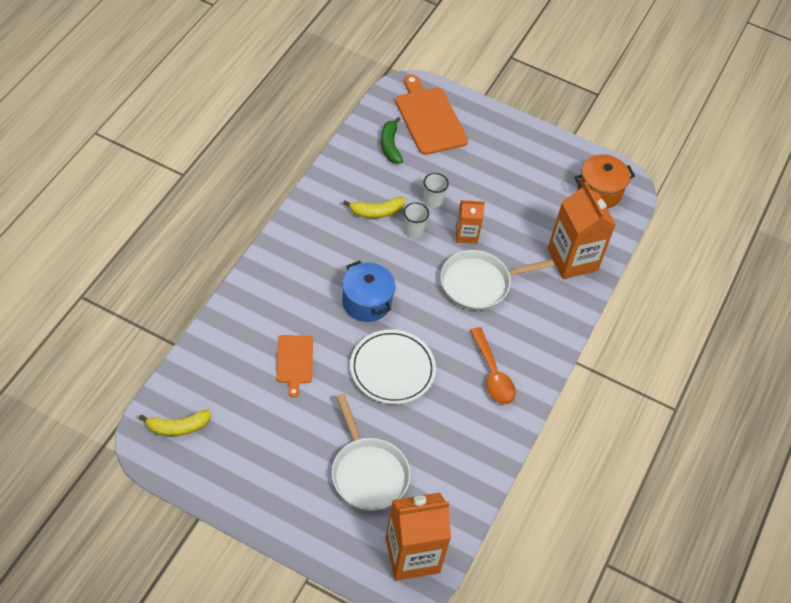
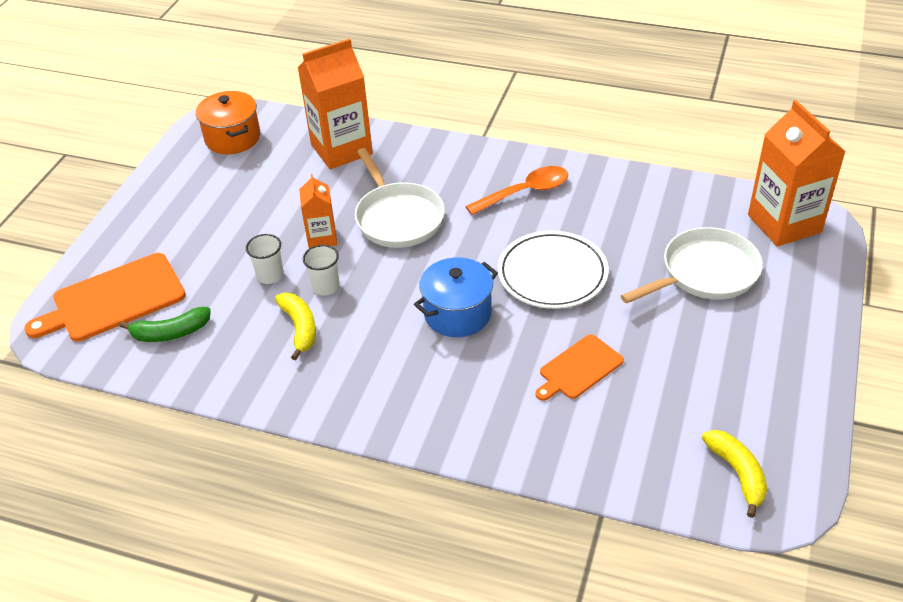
camera: 90 degrees left, 10 degrees down
(294, 362) = (578, 368): orange cutting board -> orange cutting board turned 150 degrees clockwise

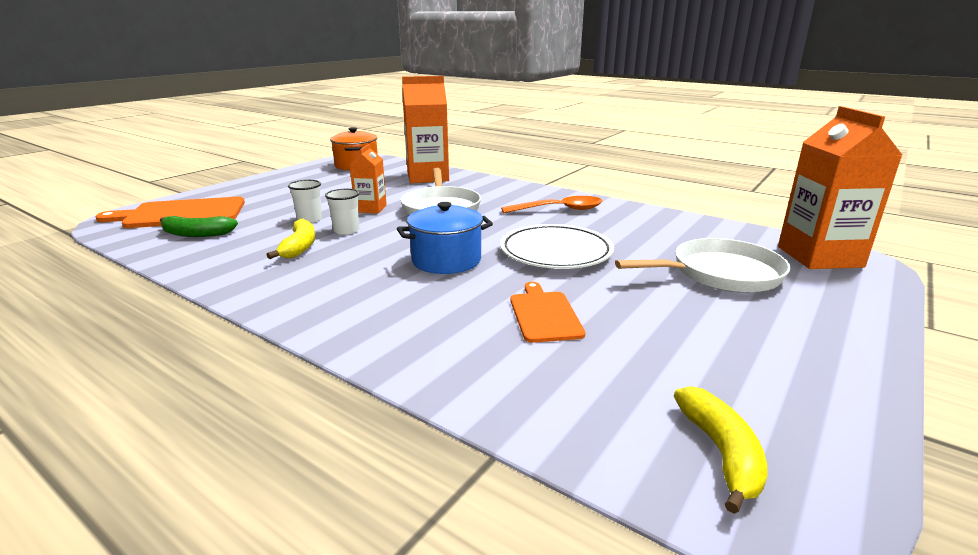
camera: 15 degrees right, 20 degrees down
(578, 368) = (544, 314): orange cutting board -> orange cutting board turned 105 degrees clockwise

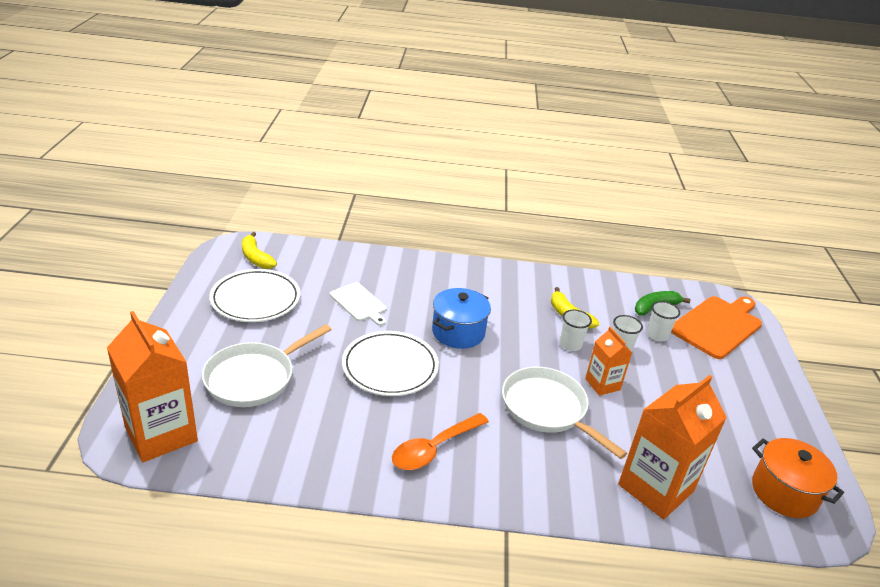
camera: 145 degrees right, 10 degrees up
(252, 220) = (657, 335): none -> white cup
(544, 314) = (359, 303): orange cutting board -> white cutting board
(720, 359) = (255, 299): none -> white plate

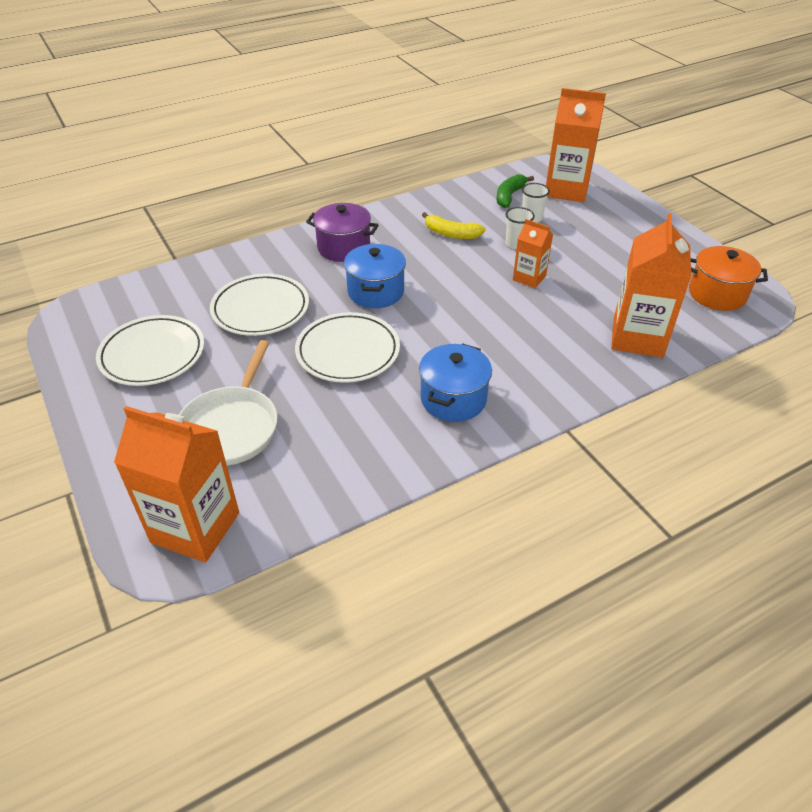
camera: 30 degrees left, 10 degrees up
(256, 257) = (107, 314): yellow banana -> none
(359, 303) = (260, 309): white cutting board -> white plate
(434, 448) = (453, 399): orange spoon -> blue pot
(468, 286) = (344, 247): none -> purple pot
(547, 409) = (508, 319): white pan -> none
(570, 344) = (475, 257): white cup -> none
(718, 325) = (566, 190): orange cutting board -> orange carton

